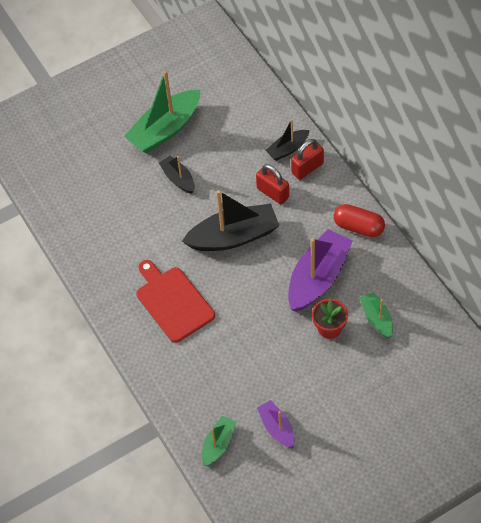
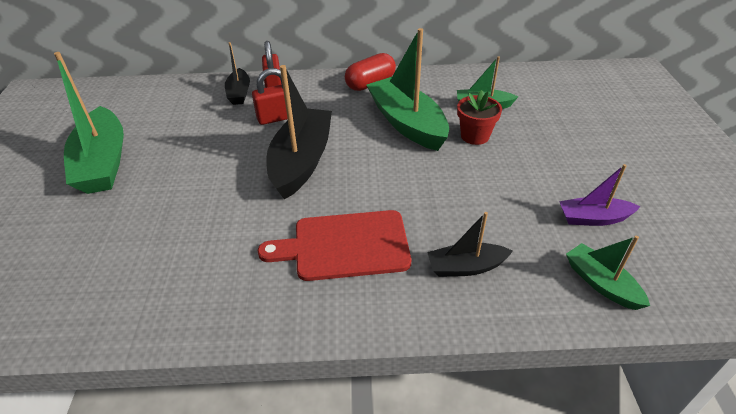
camera: 65 degrees left, 15 degrees down
(178, 179) = (178, 176): black boat -> black boat (466, 267)
(318, 278) = (407, 123): purple boat -> green boat

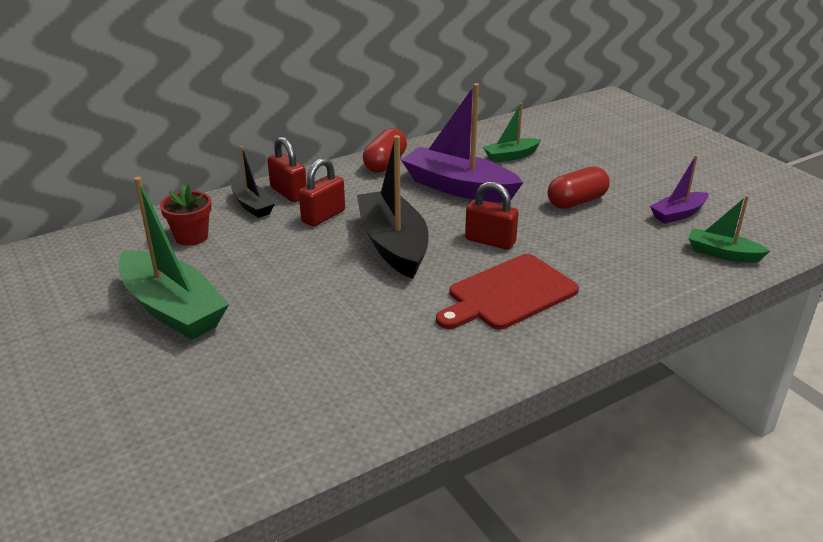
camera: 30 degrees left, 10 degrees down
(382, 185) = (490, 241): none -> red padlock
(407, 123) = (458, 188): green boat -> purple boat
(466, 267) = (620, 276): black boat -> none
(475, 136) = (529, 182): red flower pot -> red flower pot (191, 237)
(500, 170) = (576, 201): none -> red capsule

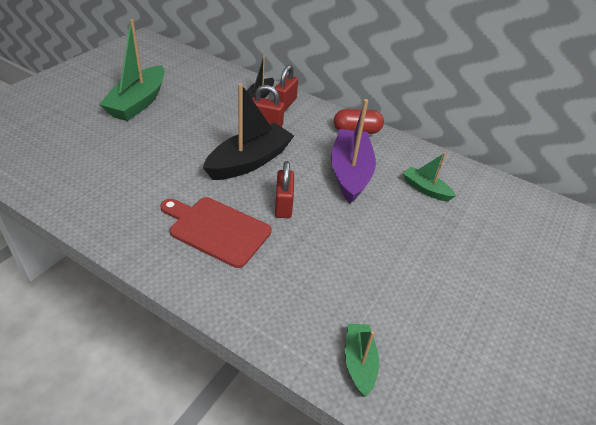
camera: 60 degrees right, 10 degrees up
(191, 237) = (212, 86): red flower pot -> none
(576, 201) = (380, 242): red capsule -> none
(678, 214) = (411, 318): purple boat -> none

